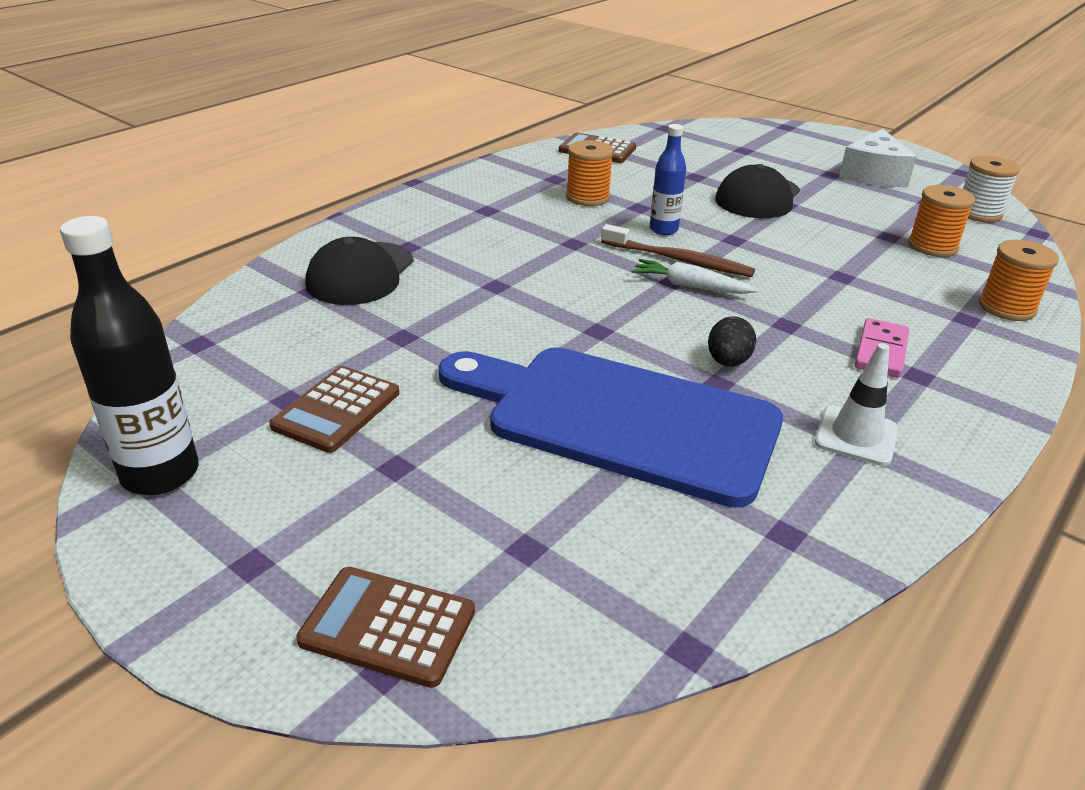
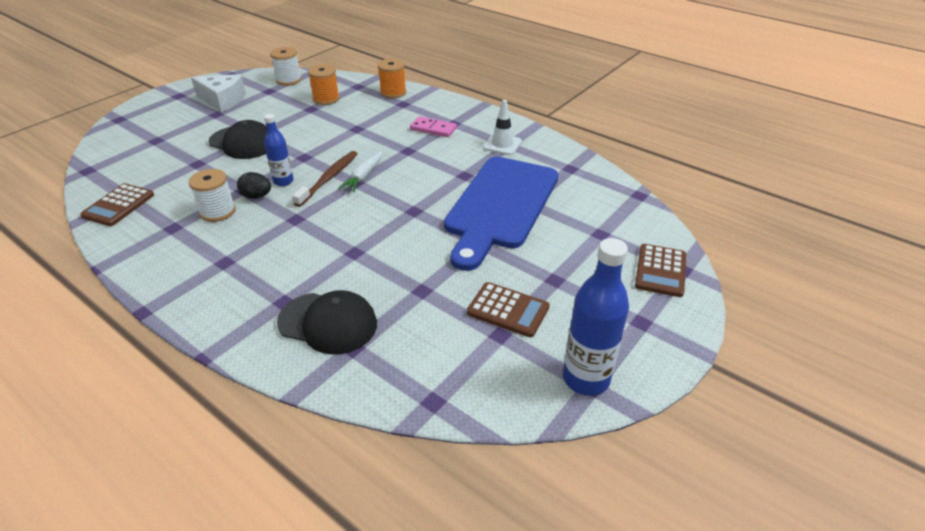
camera: 90 degrees left, 5 degrees up
(160, 474) = (586, 379): black bottle -> blue bottle
(587, 197) = (218, 212): orange spool -> white spool
(728, 362) = (445, 171): black egg -> black egg (256, 196)

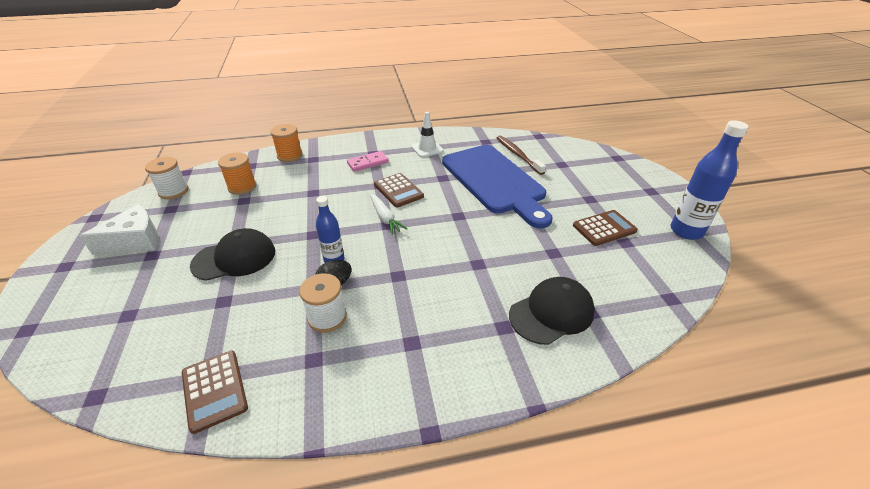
camera: 50 degrees left, 0 degrees up
(329, 178) = (363, 235): brown toothbrush -> brown toothbrush (518, 155)
(660, 271) = (613, 164): brown calculator -> brown calculator (398, 190)

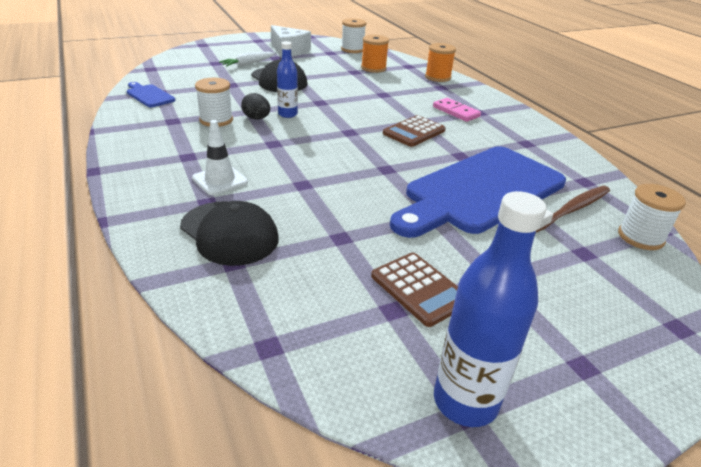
camera: 75 degrees right, 5 degrees down
(214, 390) = (149, 95): brown calculator -> blue cutting board
(385, 218) = (360, 129): white carrot -> white carrot (248, 64)
(427, 149) = (519, 141): white traffic cone -> white traffic cone (220, 180)
(546, 143) = (640, 237): none -> white spool

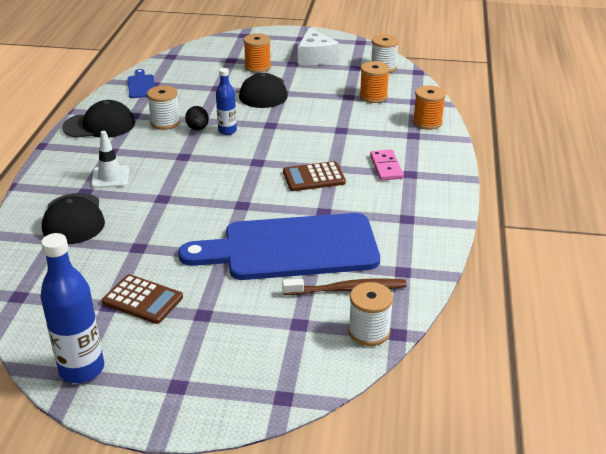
camera: 35 degrees right, 0 degrees up
(145, 137) = (99, 125): none -> black cap
(248, 64) = (257, 67): white carrot -> orange spool
(419, 289) = (142, 300): brown calculator -> brown calculator turned 60 degrees counterclockwise

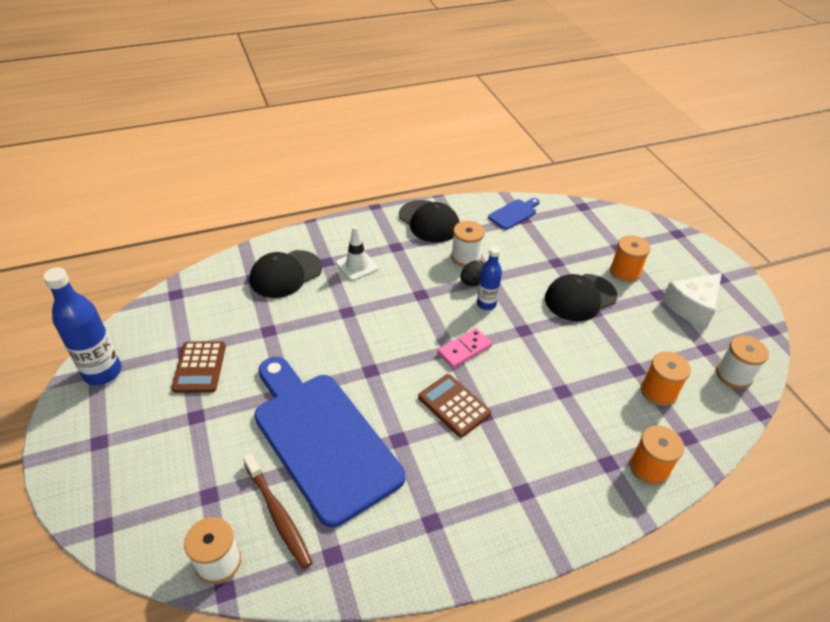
camera: 60 degrees right, 10 degrees up
(386, 167) = (519, 462): pink domino -> pink domino (464, 349)

